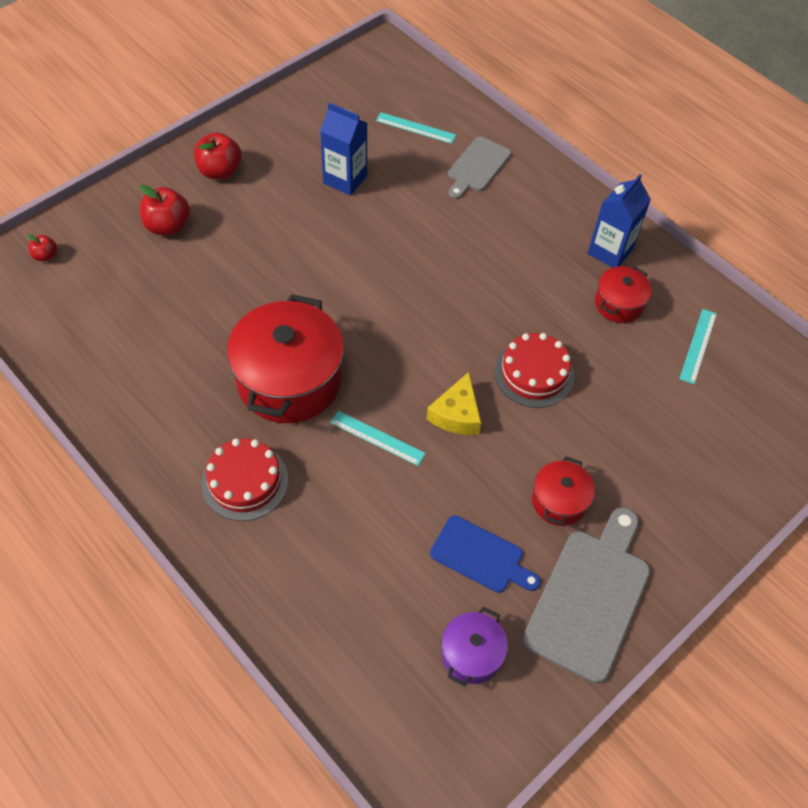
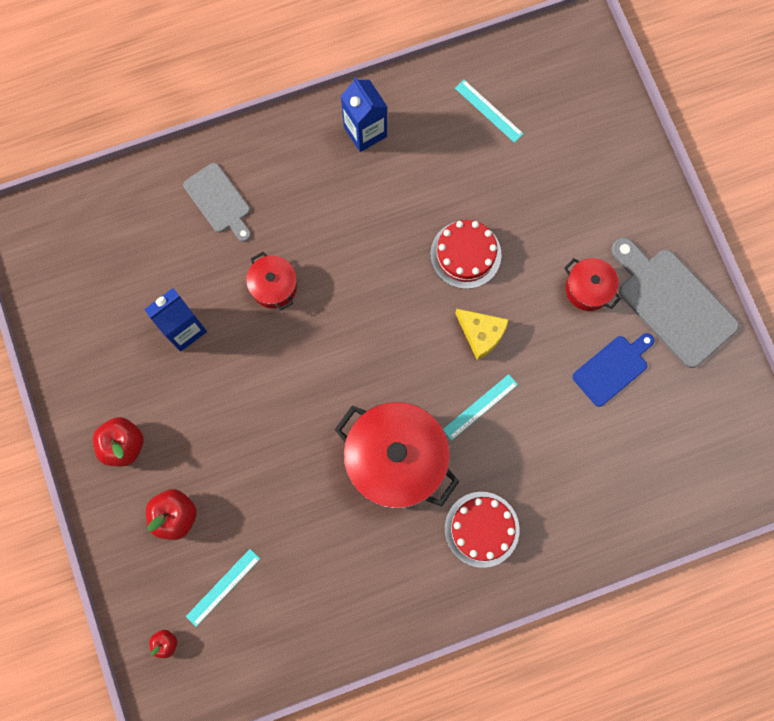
camera: 65 degrees left, 20 degrees up
(415, 128) = (144, 237): turquoise ruler -> turquoise ruler (223, 587)
(471, 654) = (686, 408): purple pot -> none
(618, 304) = (423, 152): red pot -> red pot (274, 286)

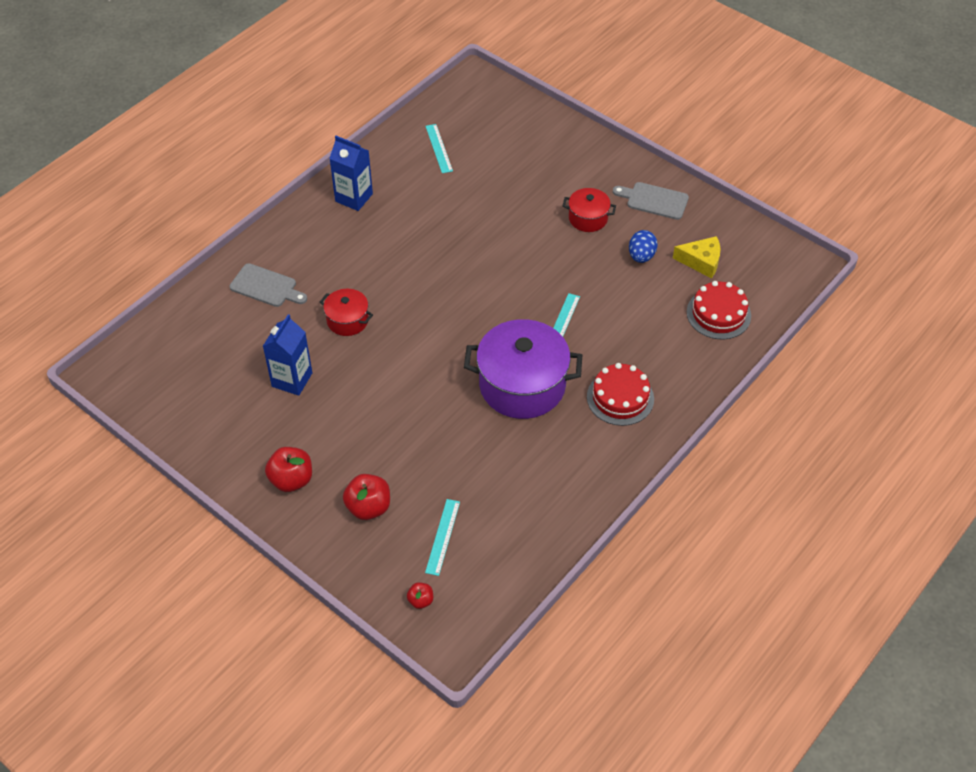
camera: 30 degrees left, 25 degrees down
(396, 460) = (522, 385): red pot -> purple pot
(465, 254) = (483, 237): red cake -> red cake (718, 314)
(481, 334) = (530, 278): yellow cheese -> yellow cheese (701, 261)
(488, 111) = (438, 148): turquoise ruler -> turquoise ruler turned 60 degrees clockwise
(612, 368) = (641, 256): blue cutting board -> blue egg
(673, 303) = (654, 200): grey cutting board -> grey cutting board, size x0.61

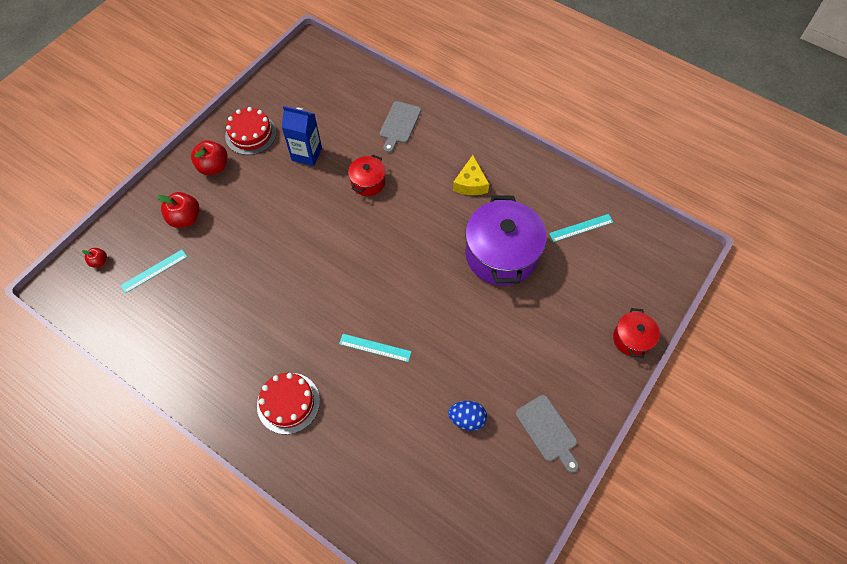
camera: 85 degrees right, 10 degrees up
(354, 197) = (506, 170): blue carton -> none
(442, 536) = (154, 271): turquoise ruler -> turquoise ruler turned 45 degrees counterclockwise
(522, 385) = (302, 318): purple pot -> purple pot (501, 254)
(588, 218) = (511, 365): red pot -> red pot (632, 339)
(654, 200) = (548, 431): grey cutting board -> grey cutting board turned 135 degrees clockwise
(701, 261) = (467, 482): yellow cheese -> yellow cheese (470, 183)
(718, 314) = (396, 499): red cake -> red cake (251, 134)

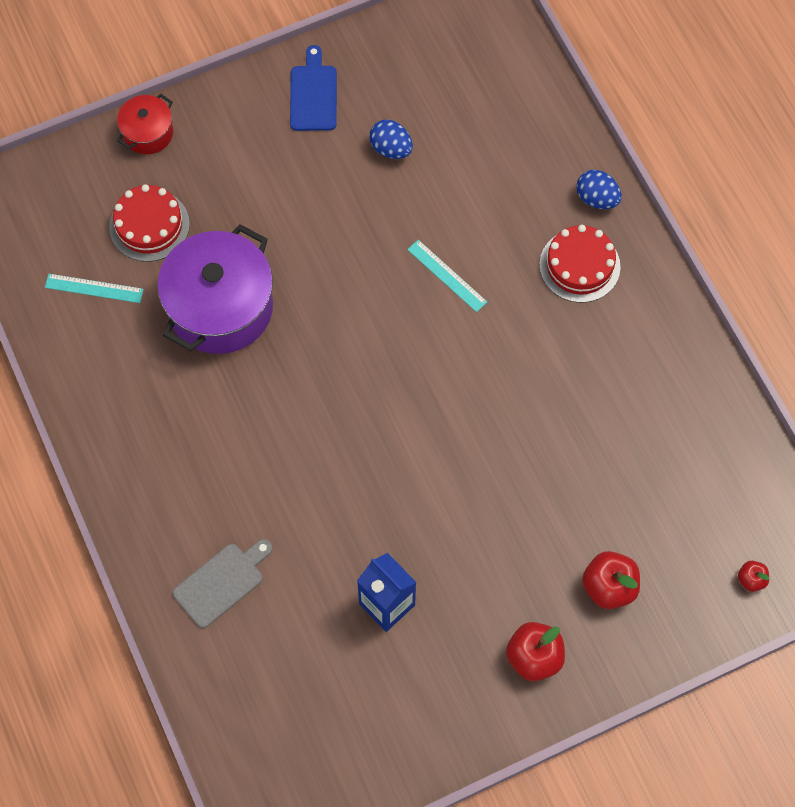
camera: 150 degrees left, 5 degrees up
(154, 271) = (680, 525): turquoise ruler -> none
(251, 134) = (453, 690): red cake -> red cake (149, 225)
(299, 462) = (596, 198): none -> blue egg
(368, 182) = (326, 506): red pot -> none
(470, 183) = (187, 428): yellow cheese -> none
(548, 431) = (313, 94): grey cutting board -> blue cutting board

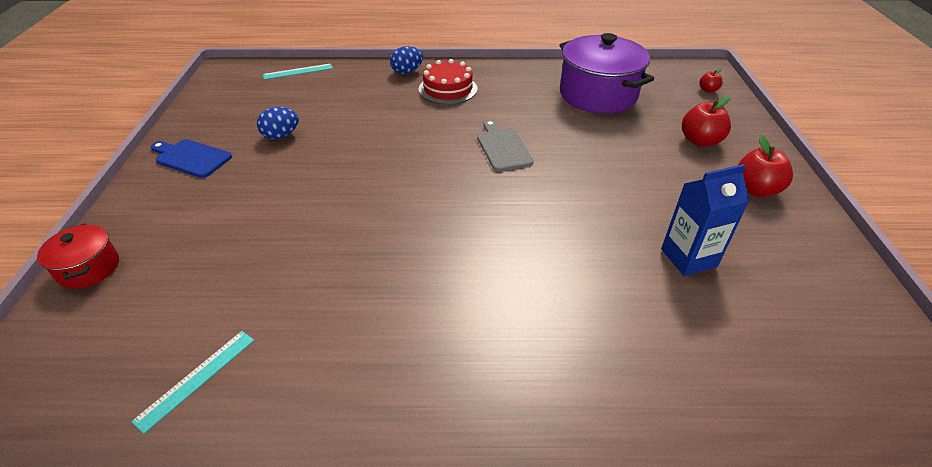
camera: 65 degrees left, 25 degrees down
(149, 225) = (180, 301): red cake -> none
(220, 307) = (318, 275): purple pot -> purple pot (598, 95)
(222, 582) = (630, 381): grey cutting board -> grey cutting board (503, 147)
(446, 276) = (407, 140): turquoise ruler -> turquoise ruler (298, 71)

